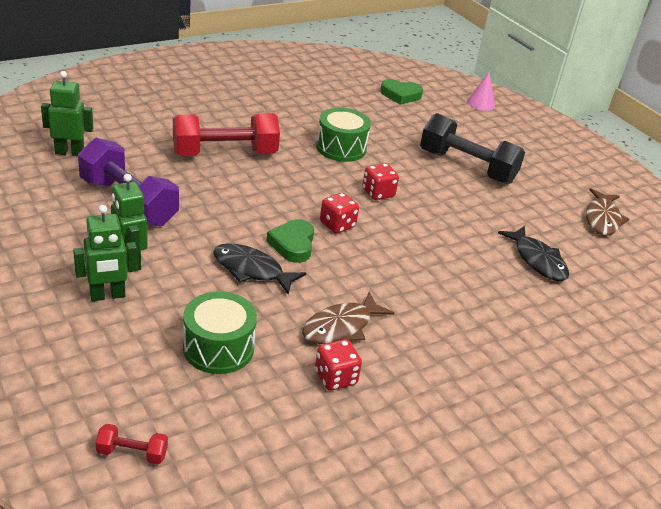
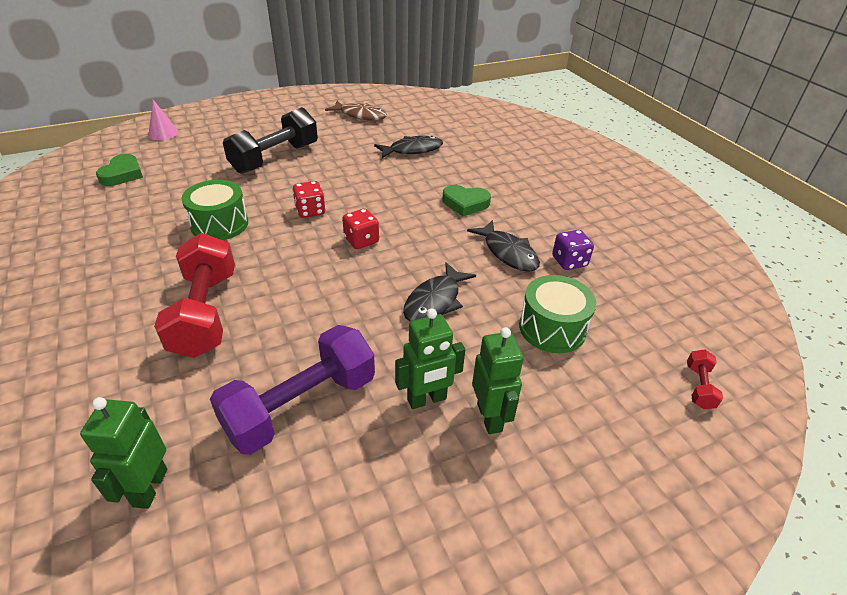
camera: 80 degrees left, 5 degrees up
(293, 244) = (392, 271): green heart -> green heart (465, 203)
(335, 378) = (569, 262): red dice -> purple dice
(341, 327) = (508, 253): brown fish -> black fish

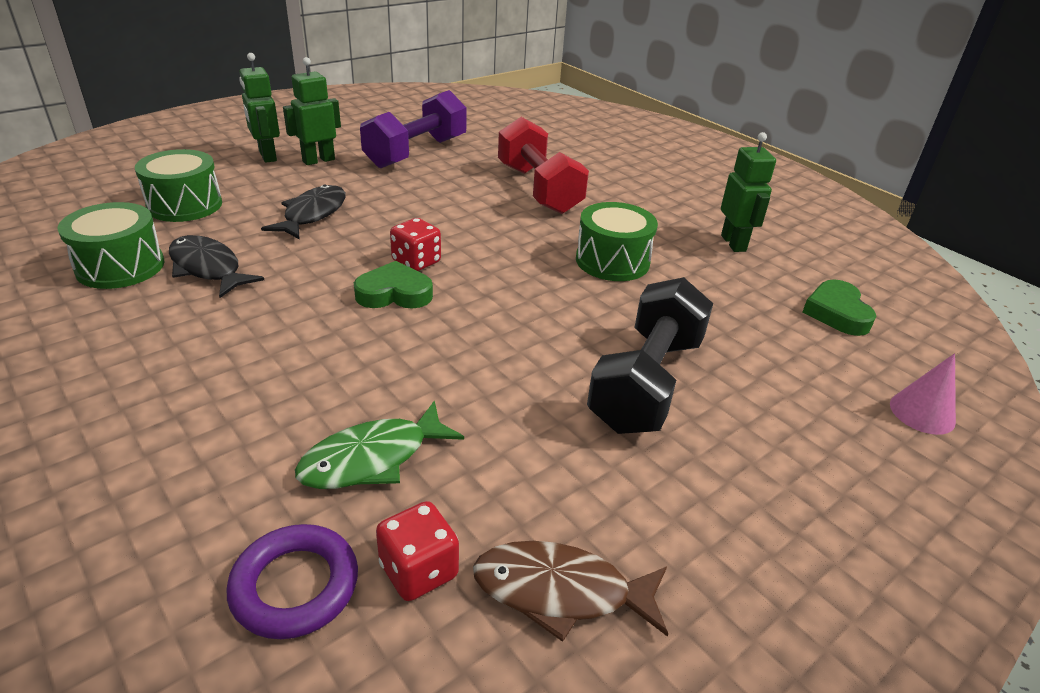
camera: 165 degrees right, 5 degrees down
(149, 487) = (489, 124): green robot -> green robot (733, 243)
(310, 211) = (509, 292): red dice -> red dice (419, 570)
(412, 150) = (372, 459): black fish -> green fish
(442, 126) = (295, 586): none -> purple ring
(465, 203) = (259, 335): green heart -> green heart (394, 293)
(569, 262) = (120, 266): purple dice -> green drum
(699, 387) = (60, 180): red dumbbell -> none

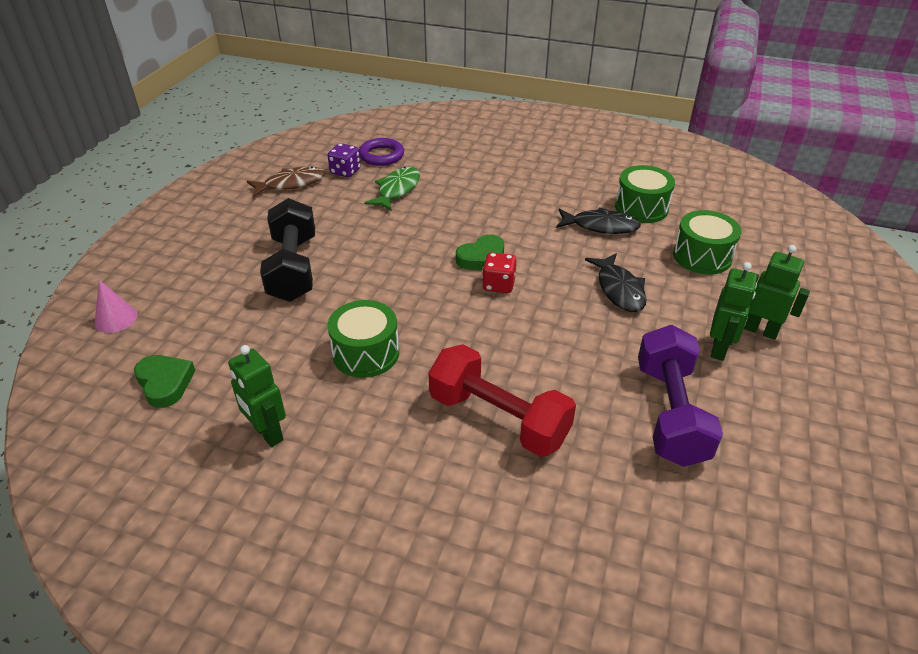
camera: 150 degrees right, 5 degrees up
(419, 570) = (345, 171): red dice -> purple dice

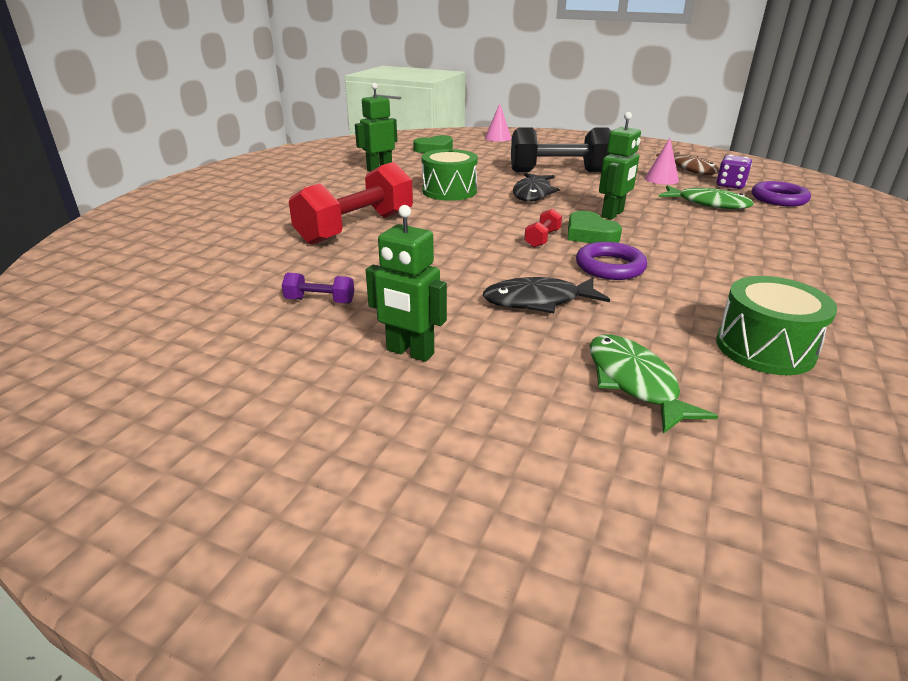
camera: 95 degrees right, 10 degrees down
(325, 205) = (661, 179): none -> pink cone
(498, 285) = (542, 239): red dice -> red dumbbell
(547, 252) = (610, 266): none -> purple ring
(600, 226) = (688, 307): black fish -> black fish (533, 193)
(670, 413) = (320, 301): purple dumbbell -> purple dumbbell, size x0.42
(702, 256) = (634, 382): green drum -> green fish
(760, 330) = (440, 397): green robot -> green robot (613, 214)

